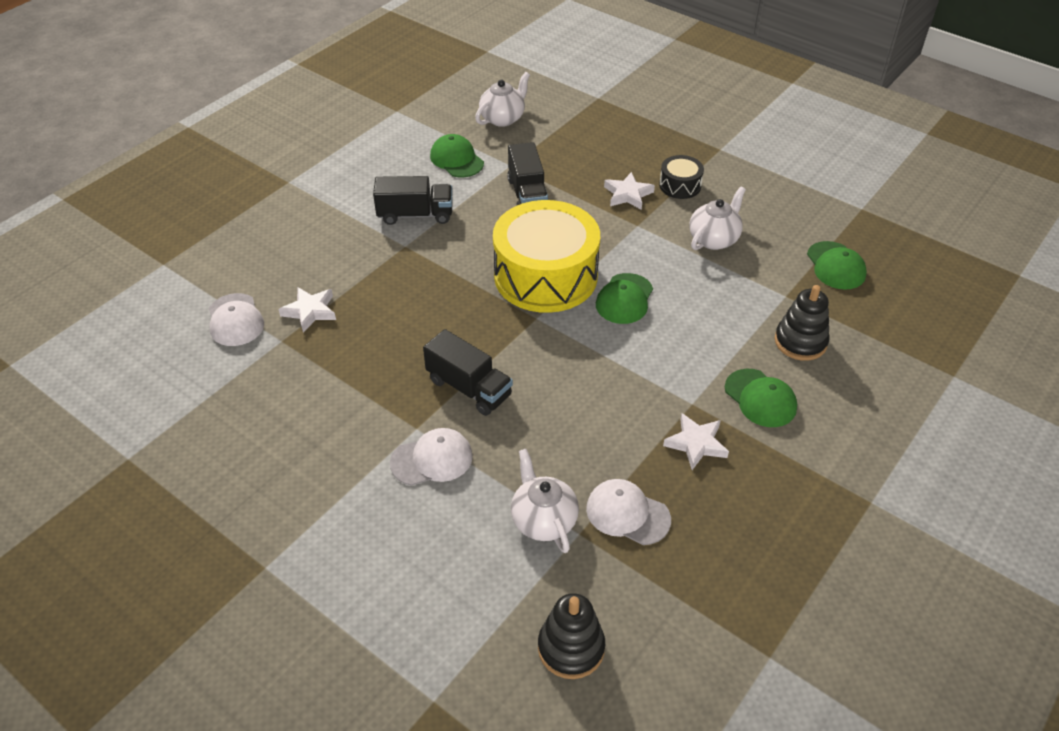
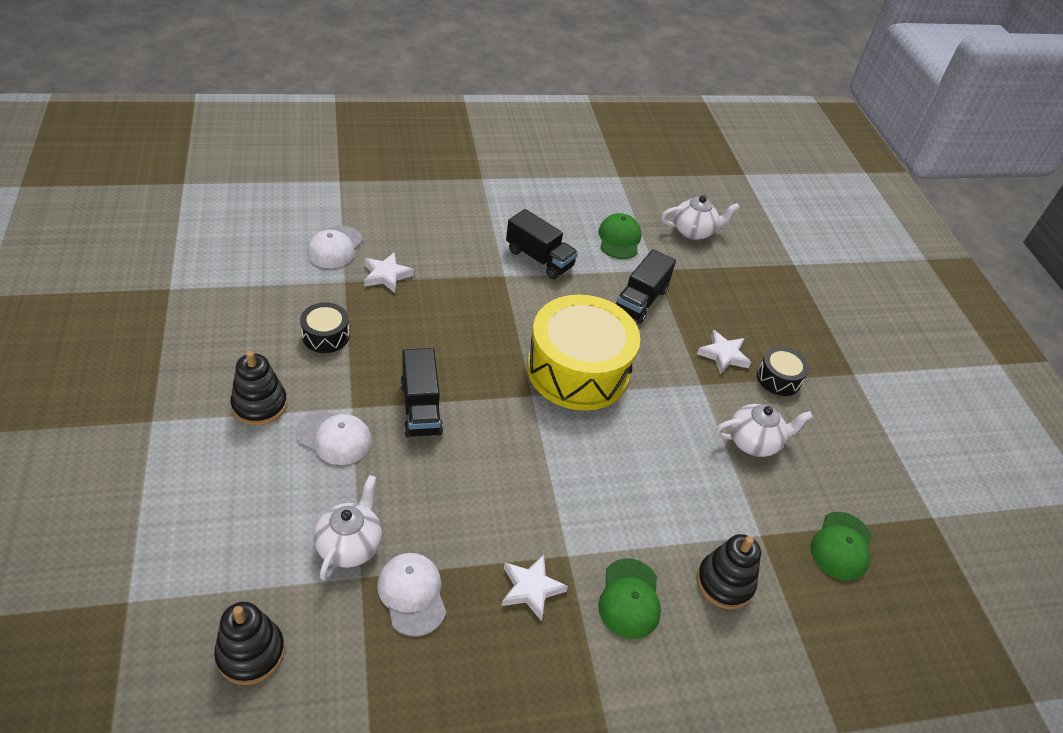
camera: 35 degrees right, 0 degrees up
(323, 393) = (325, 336): none -> black drum
(340, 483) = (259, 405): none -> black stacking toy
(624, 299) = (617, 432): green cap -> none

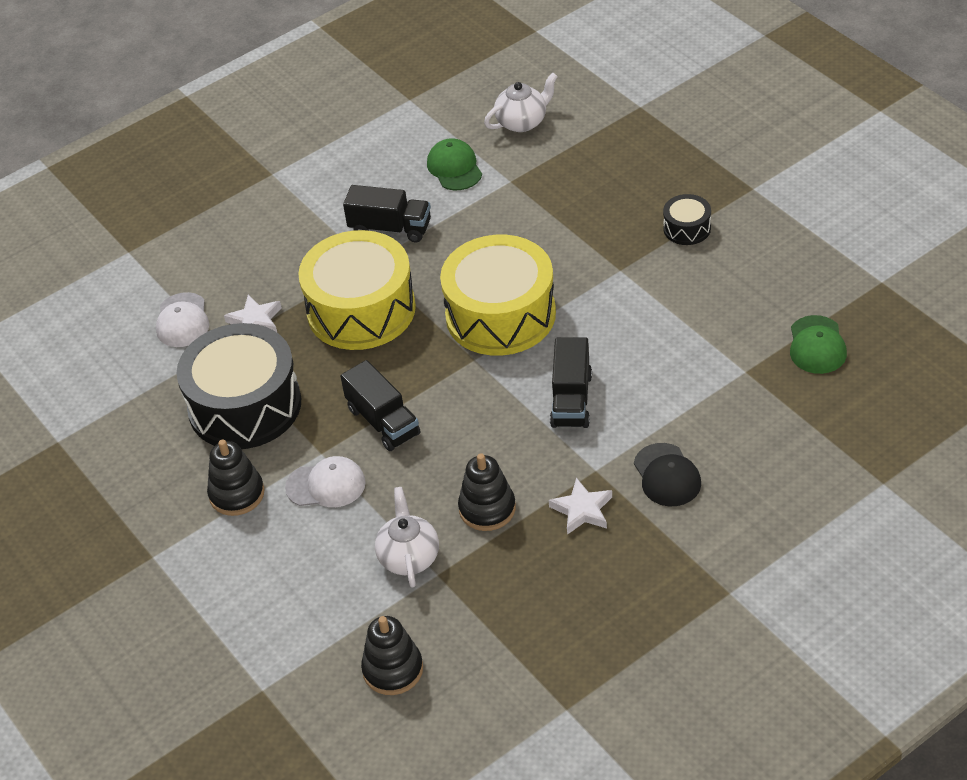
camera: 15 degrees left, 0 degrees up
(325, 336) = (245, 406): black drum -> black drum, size x2.26
(412, 594) = (489, 564): white cap -> none
(471, 308) = (361, 310): none -> yellow drum
(629, 599) = (667, 475): green cap -> black cap
(640, 300) = (515, 220): black truck -> black truck (571, 400)
(723, 355) = (624, 232): white star -> none
(724, 582) = (736, 423): black stacking toy -> black stacking toy (487, 509)
(754, 442) = (696, 297): white teapot -> none

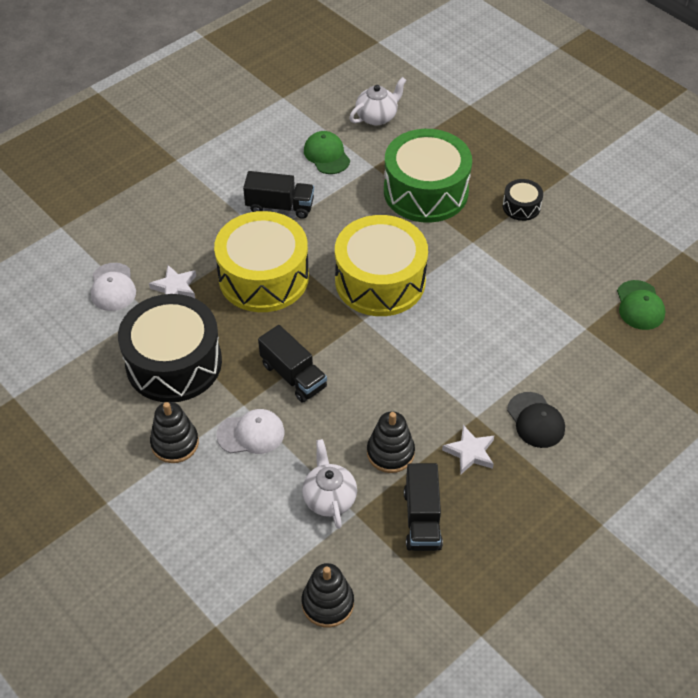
camera: 10 degrees left, 5 degrees up
(570, 210) = (425, 191): none -> green drum
(571, 400) = (448, 354): black truck -> black truck (422, 519)

